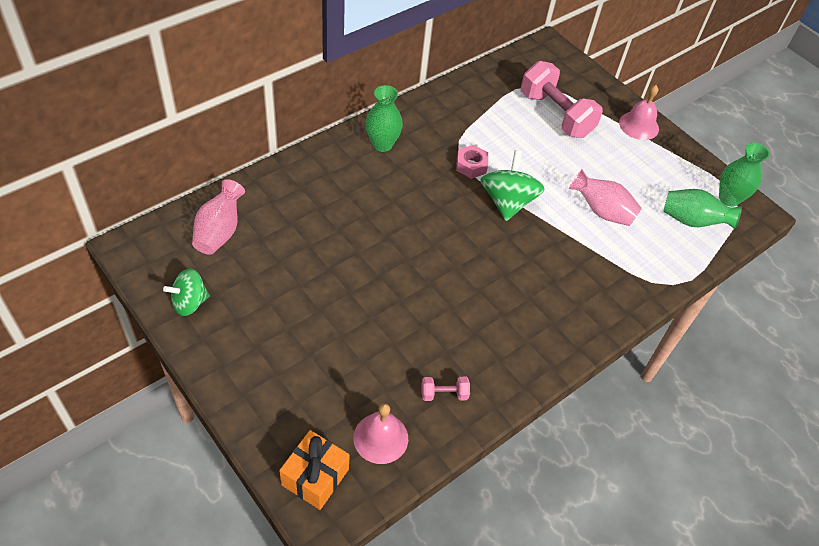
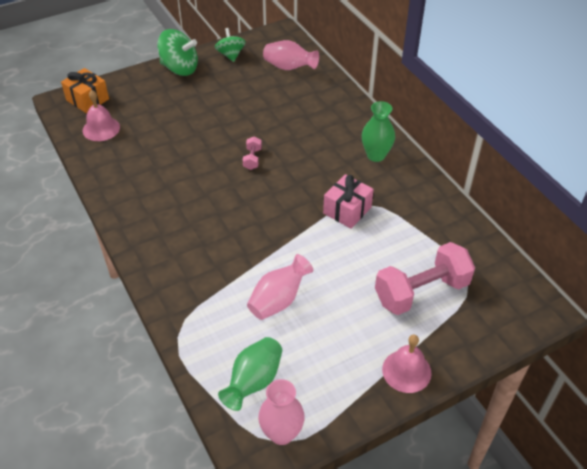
camera: 105 degrees right, 5 degrees down
(444, 394) = (121, 162): pink dumbbell -> pink dumbbell (252, 159)
(471, 165) = (347, 210): pink nut -> pink gift
(507, 202) = (299, 229): green spinning top -> green spinning top (179, 68)
(728, 199) = (281, 433): green vase -> pink vase

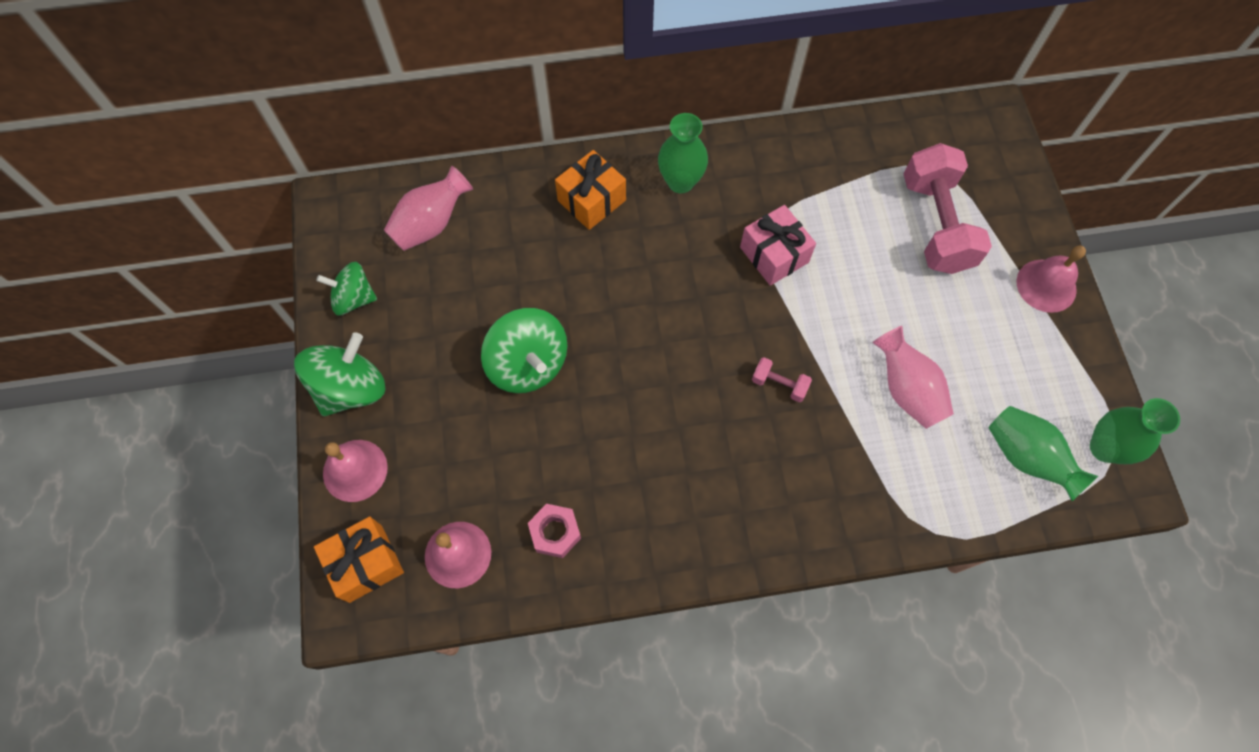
camera: 70 degrees left, 20 degrees up
(124, 160) = (555, 532): none -> pink nut
(135, 82) = (355, 470): none -> pink bell
(220, 124) = (528, 364): none -> green spinning top
(252, 159) = (626, 341): pink dumbbell -> pink dumbbell (779, 384)
(281, 433) = (1104, 448): pink vase -> green vase
(339, 122) = (591, 200): none -> orange gift

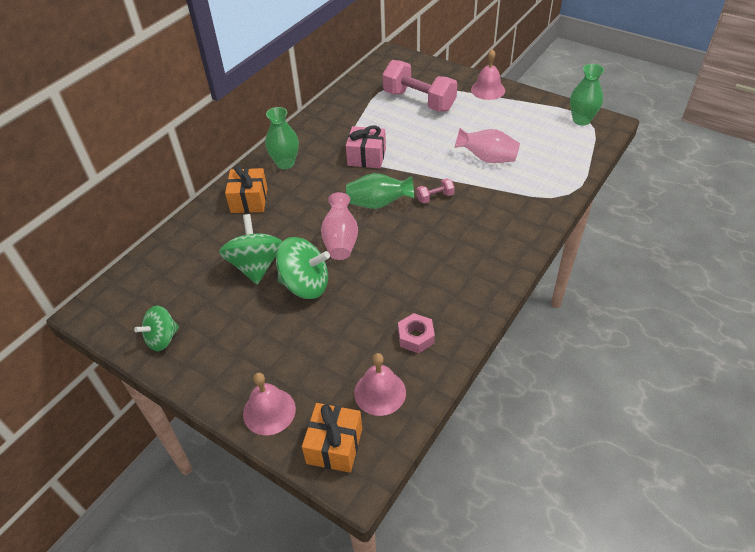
camera: 45 degrees left, 20 degrees down
(351, 388) = (215, 378): green spinning top -> green spinning top (256, 266)
(431, 224) = (168, 273): pink vase -> pink vase (341, 240)
(1026, 457) = (561, 144): green vase -> green vase (378, 204)

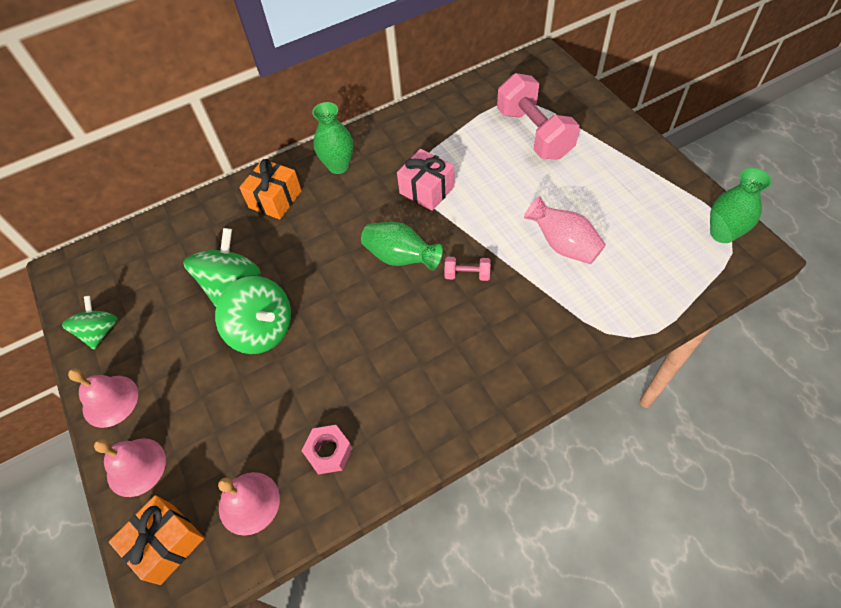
camera: 30 degrees right, 10 degrees up
(162, 339) = (100, 331): green spinning top -> green spinning top turned 105 degrees clockwise
(341, 240) = (331, 289): pink vase -> none
(488, 90) = (628, 145): pink bell -> pink bell (110, 401)

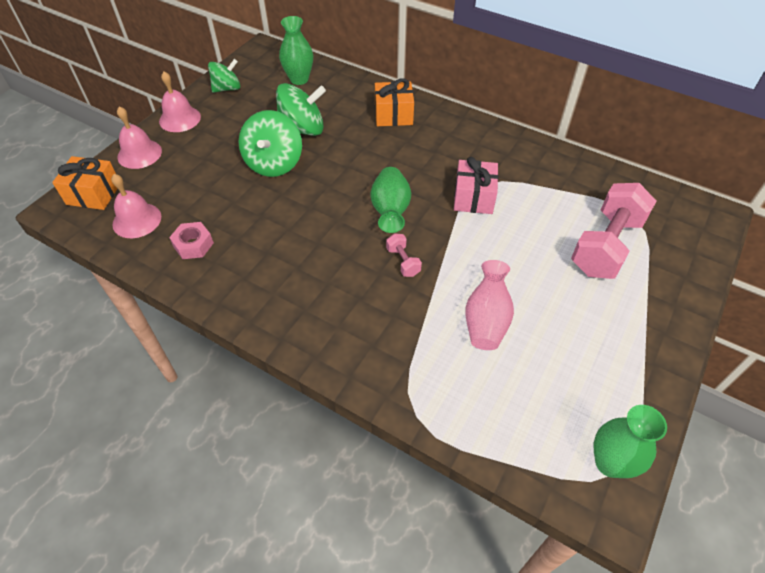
camera: 55 degrees right, 5 degrees down
(338, 166) = (454, 134): green vase -> green vase (299, 79)

